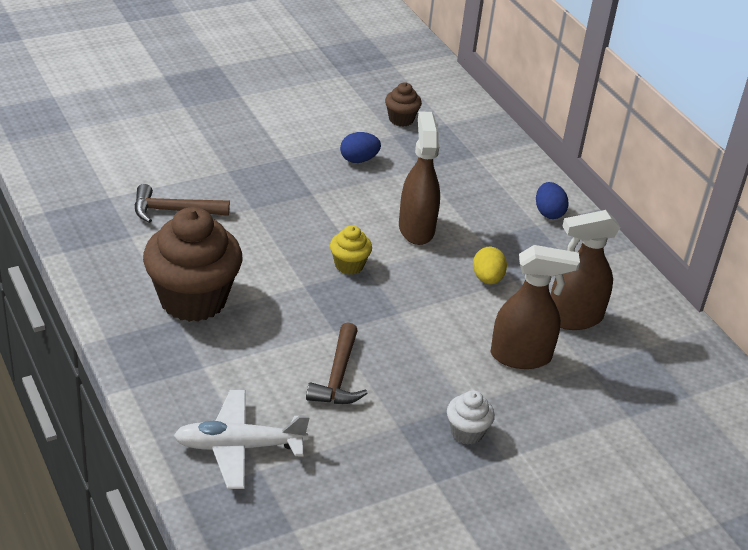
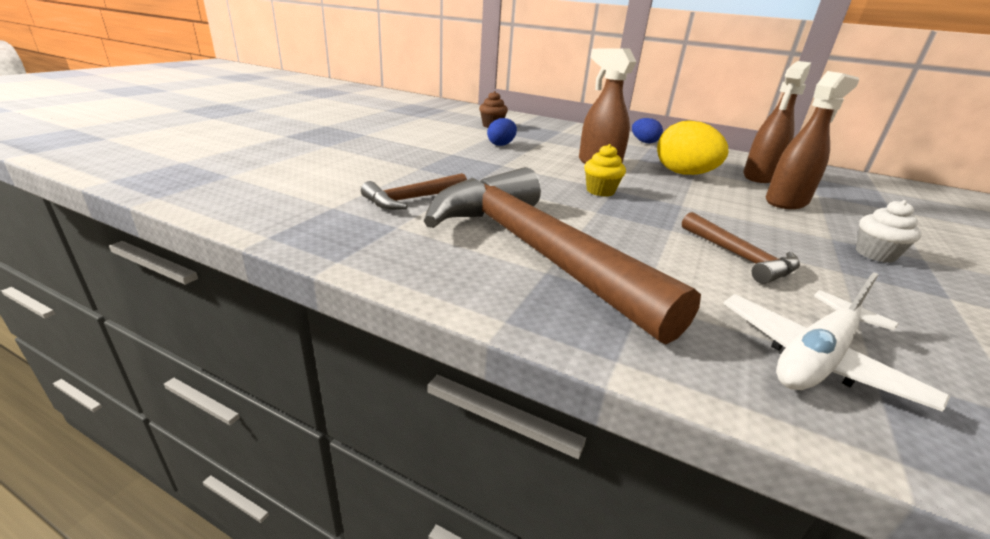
camera: 35 degrees left, 10 degrees down
(193, 299) = (534, 251): brown cupcake -> brown hammer
(487, 279) = (684, 174): yellow egg -> yellow egg, size x1.80

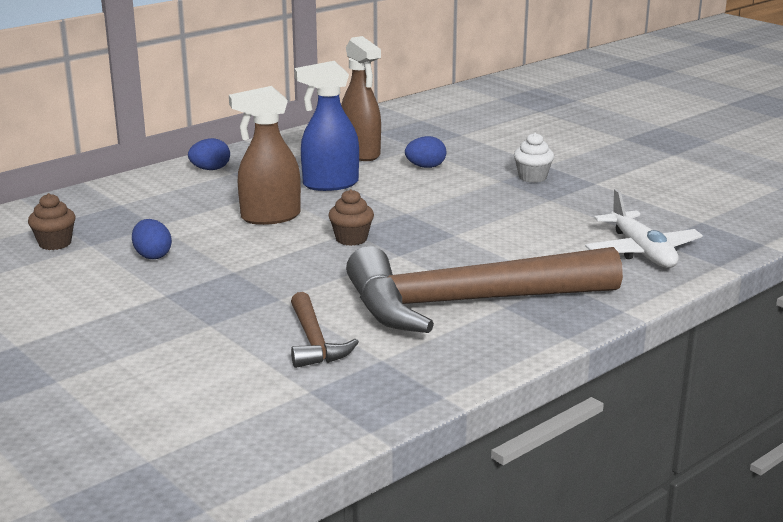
camera: 65 degrees left, 5 degrees down
(600, 191) = (351, 239): yellow cupcake -> brown cupcake
(684, 174) = (330, 184): yellow egg -> blue spray bottle
(739, 257) = (515, 226): brown hammer -> none
(786, 202) = (425, 167): brown spray bottle -> blue egg

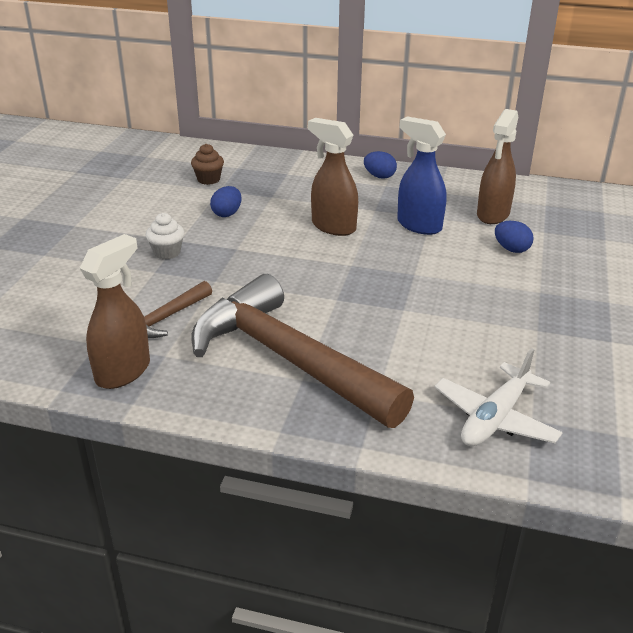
camera: 55 degrees right, 10 degrees up
(351, 239) = (338, 270): brown cupcake -> none
(382, 387) = (123, 371): none -> brown spray bottle
(532, 177) = (570, 304): white cupcake -> white cupcake (167, 252)

